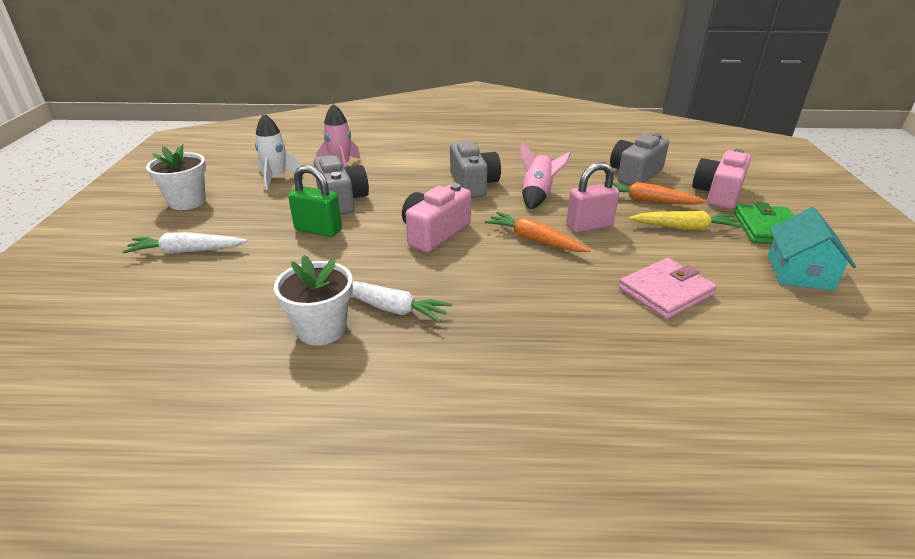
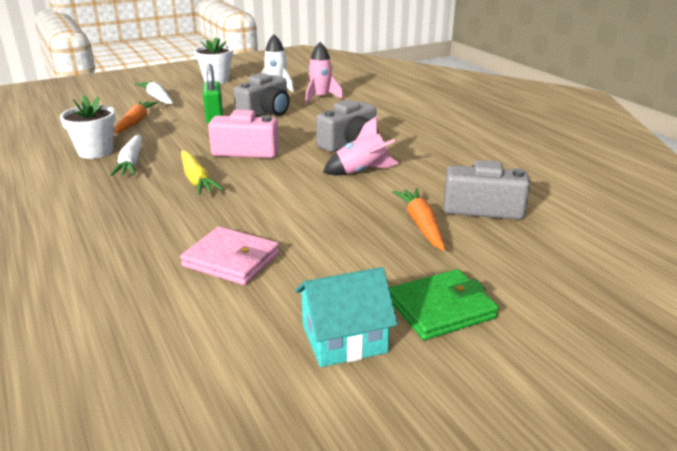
camera: 60 degrees right, 5 degrees down
(534, 240) = (273, 187): orange carrot -> orange carrot (135, 122)
(589, 226) = (325, 205): pink padlock -> none
(684, 228) = (379, 253): yellow carrot -> yellow carrot (197, 180)
(718, 193) = (502, 264): pink camera -> none

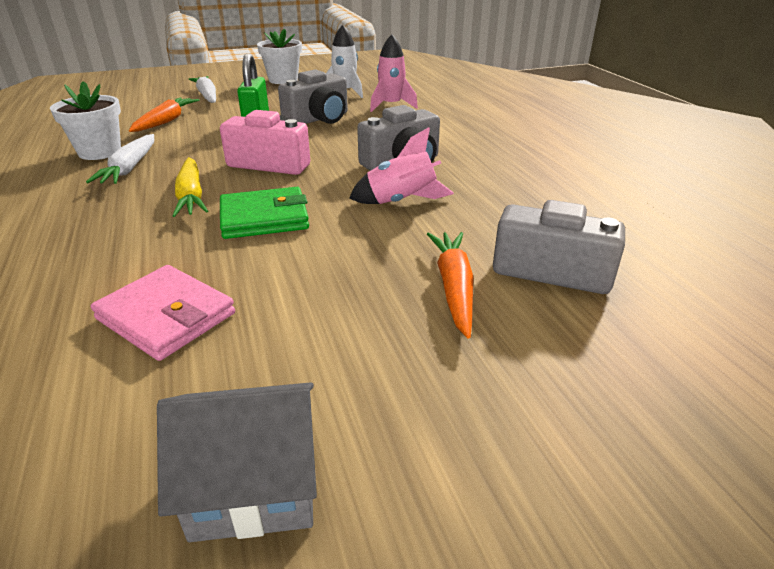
camera: 10 degrees right, 5 degrees up
(344, 338) = (254, 485): turquoise house -> grey house
(441, 308) = (434, 445): green wallet -> green wallet (264, 218)

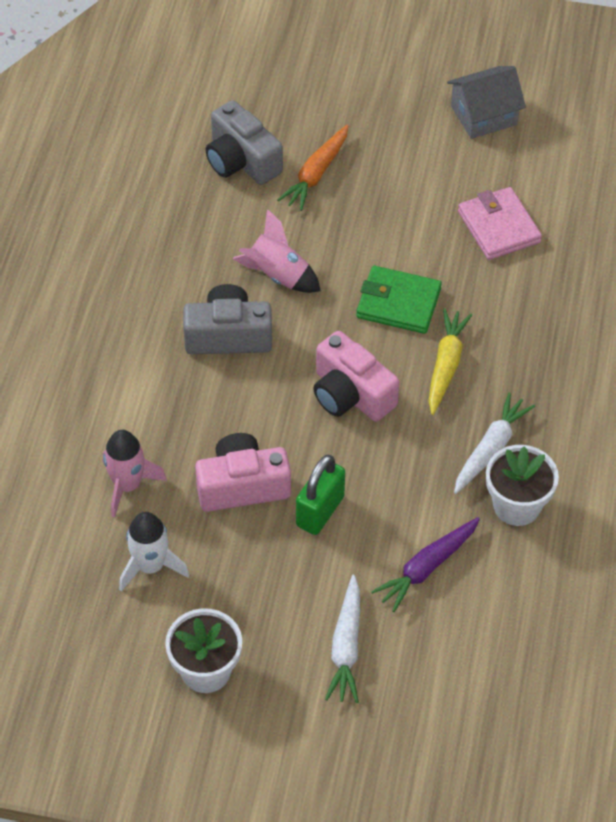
camera: 150 degrees left, 20 degrees up
(166, 121) = (427, 568): orange carrot -> purple carrot
(254, 485) = (483, 115): grey house -> grey house turned 45 degrees counterclockwise
(319, 119) = (242, 486): grey camera -> pink camera

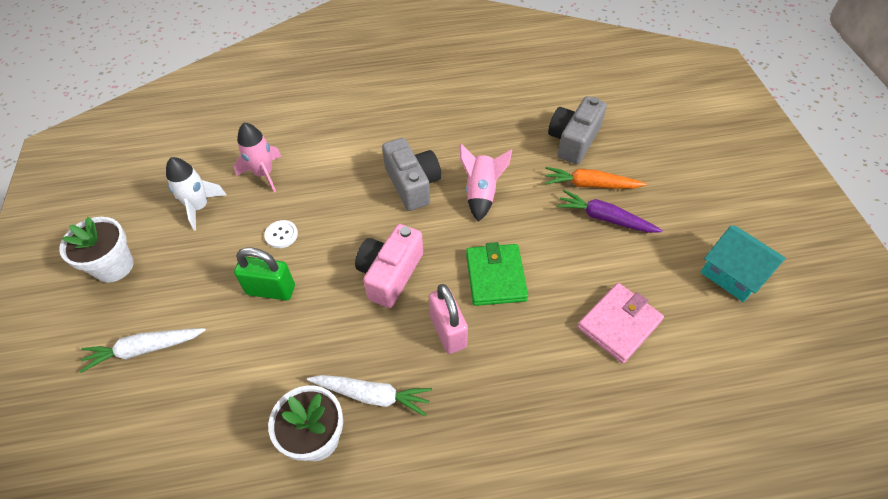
camera: 70 degrees right, 0 degrees up
(242, 486) = (281, 235): pink camera -> white button
(427, 568) = (232, 384): purple carrot -> purple carrot (605, 218)
(446, 365) = (448, 331): yellow carrot -> pink padlock
(483, 115) = (733, 274): grey house -> turquoise house

